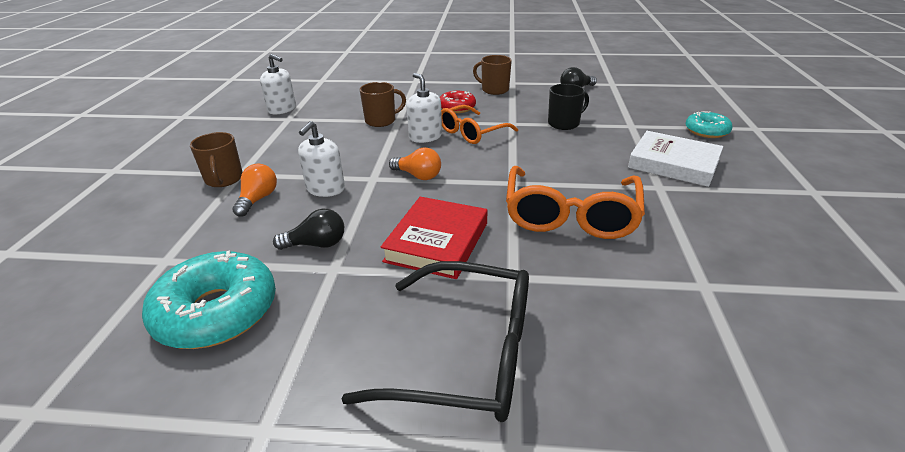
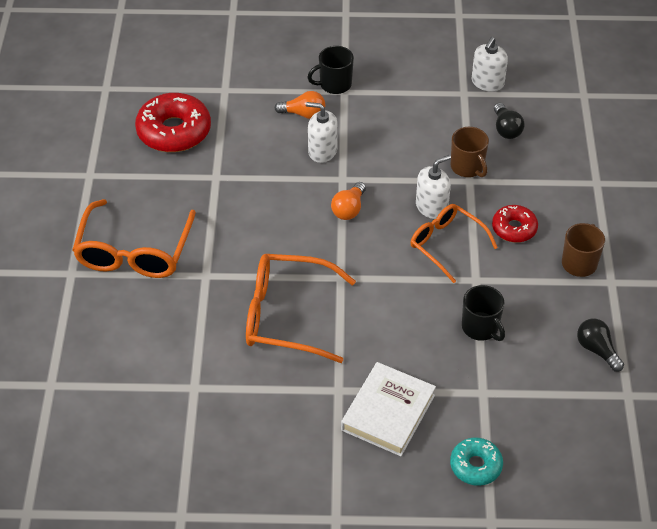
camera: 85 degrees right, 15 degrees up
(217, 312) = (174, 131): turquoise donut -> red donut
(224, 179) = (334, 84): brown mug -> black mug
(316, 244) = (243, 162): black light bulb -> black light bulb (506, 129)
(437, 242) = (247, 230): red book -> none
(467, 355) = (134, 252): black glasses -> orange glasses

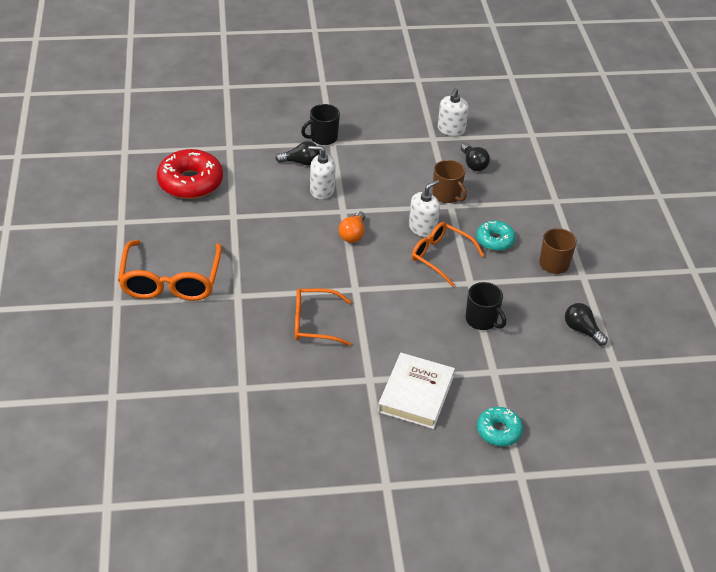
camera: 10 degrees left, 5 degrees down
(287, 315) = (314, 323): orange glasses -> orange glasses, size x0.66
(304, 114) = (301, 162): orange light bulb -> black light bulb
(514, 228) = (495, 240): red donut -> turquoise donut

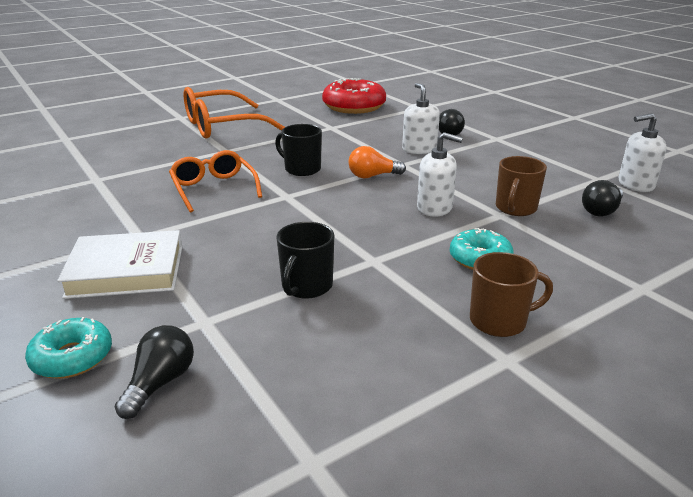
camera: 65 degrees right, 15 degrees down
(323, 138) = (496, 133): black mug -> black mug (301, 169)
(440, 256) = (398, 229): orange glasses -> none
(582, 330) = (369, 392): black light bulb -> black light bulb (160, 383)

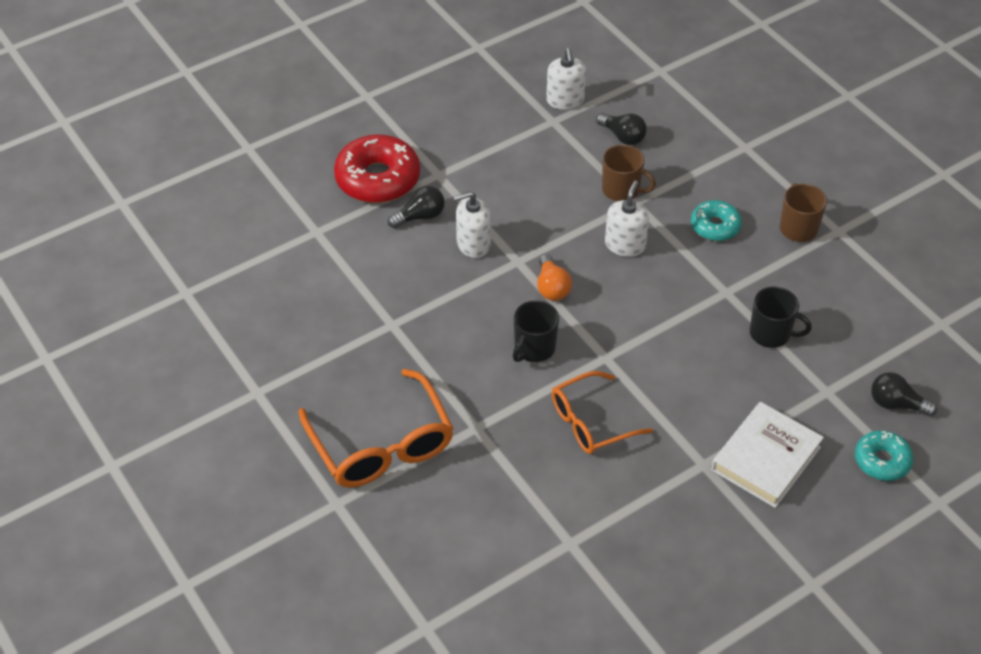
camera: 90 degrees left, 20 degrees up
(126, 271) = (766, 458): white book -> white book turned 45 degrees clockwise
(354, 106) = (304, 301): red donut -> red donut (378, 179)

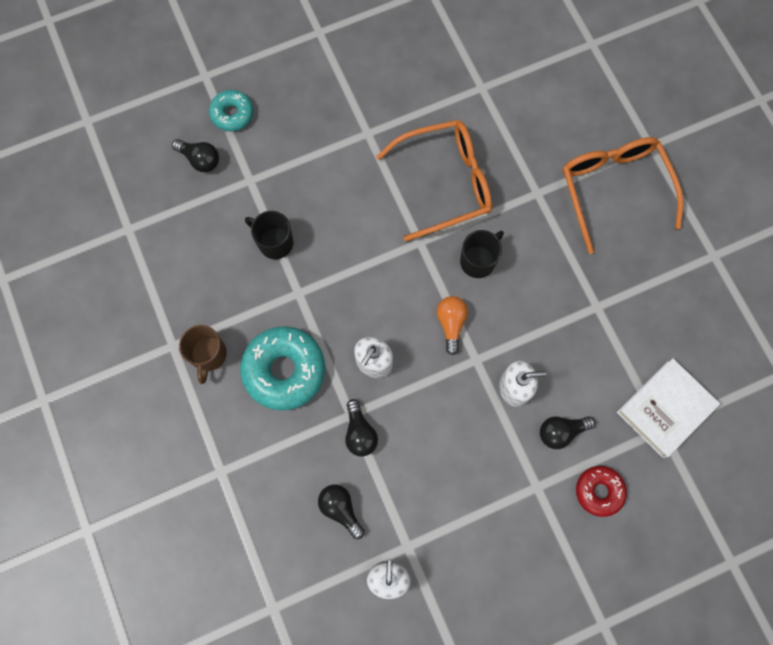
camera: 170 degrees left, 25 degrees up
(378, 179) = (599, 491): red donut -> red donut, size x0.57
(591, 422) = (445, 183): orange glasses -> orange glasses, size x1.51
(622, 190) = (360, 433): brown mug -> black light bulb
(715, 226) = (284, 370): turquoise donut -> turquoise donut, size x1.75
(766, 458) = (319, 130): white book -> white book (665, 409)

